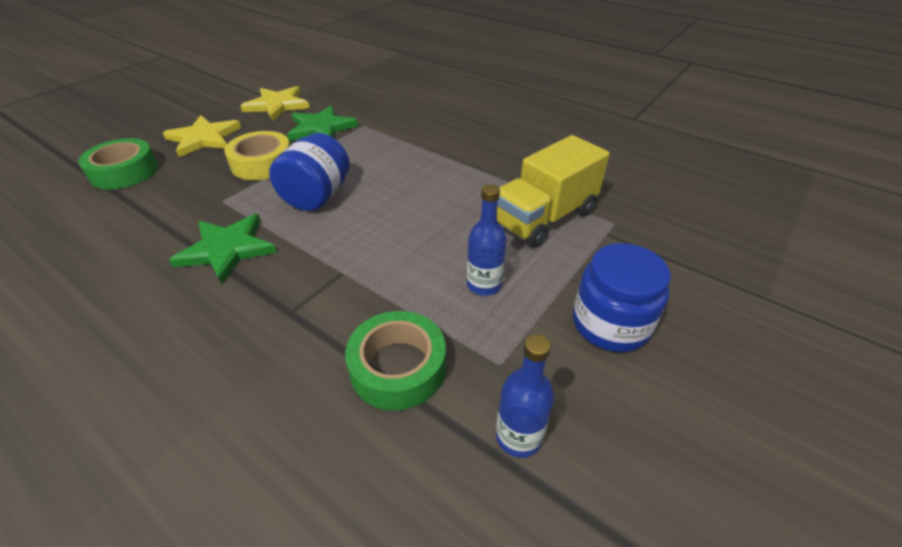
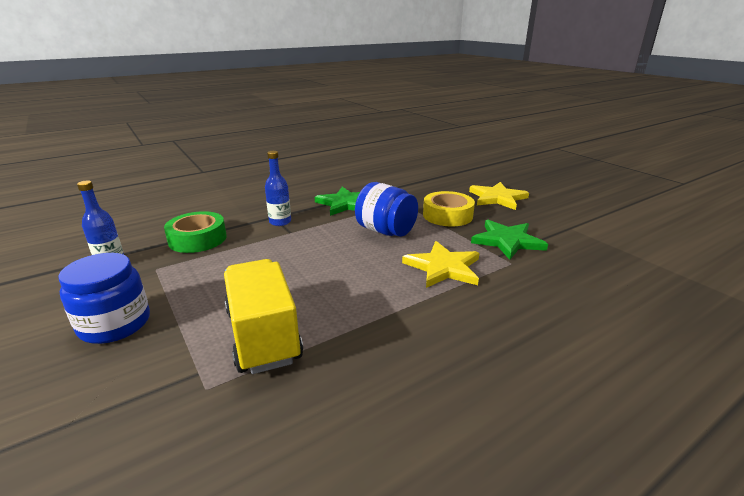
camera: 110 degrees right, 15 degrees down
(124, 172) = (455, 179): green tape -> none
(277, 105) = (564, 225): yellow star -> yellow star (443, 267)
(484, 285) = (220, 278): blue bottle -> blue bottle (280, 222)

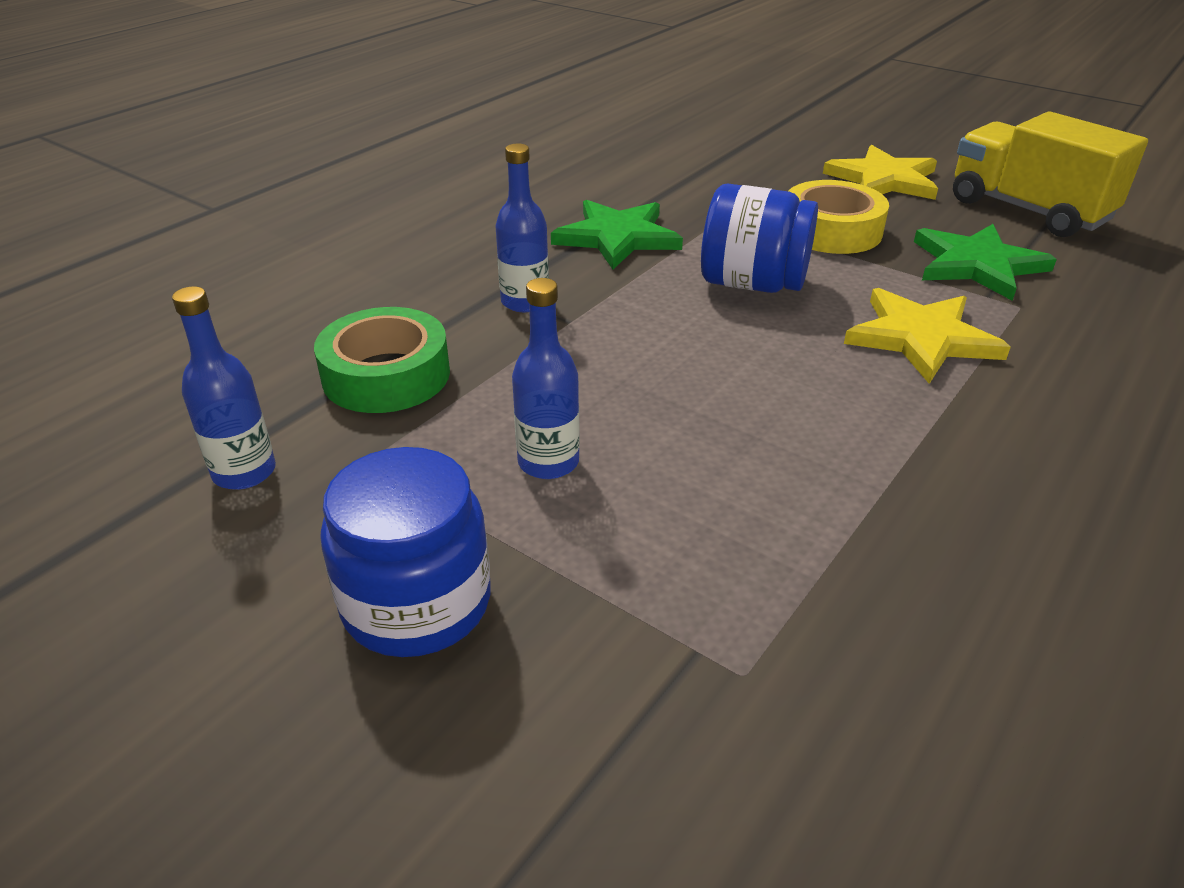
camera: 20 degrees left, 10 degrees up
(221, 284) = (548, 462): none -> blue bottle
(263, 335) = (741, 546): yellow truck -> yellow truck (1027, 210)

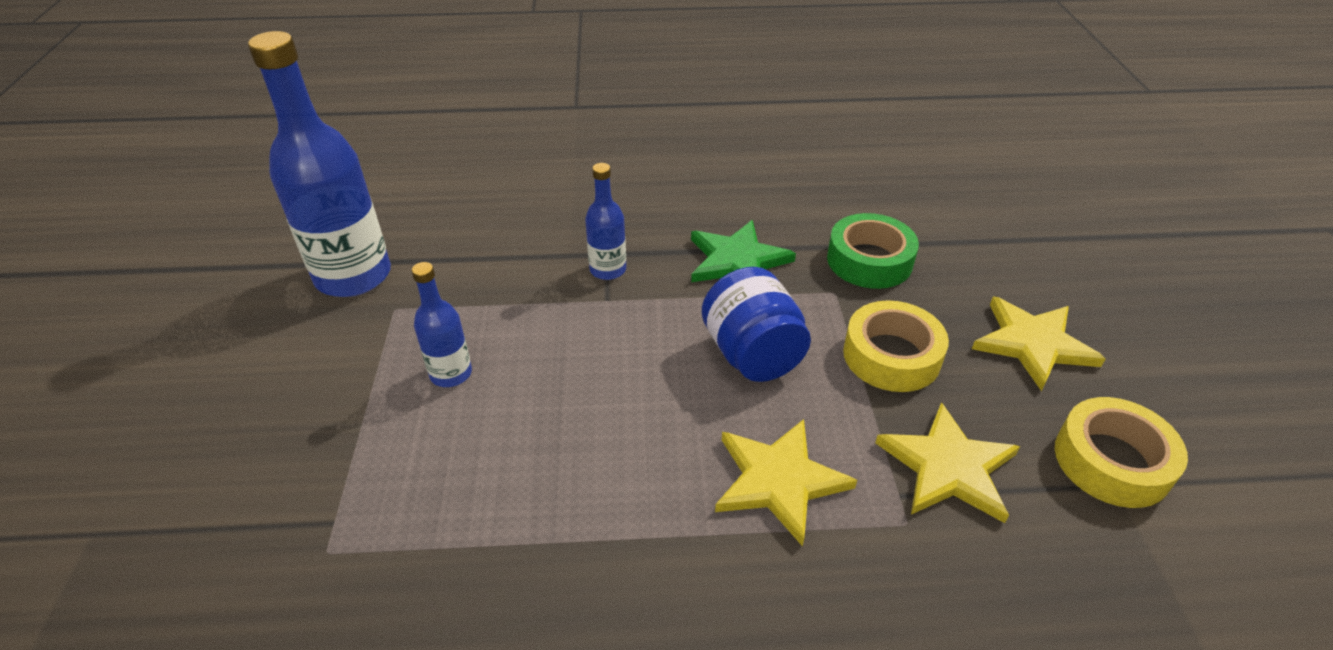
camera: 50 degrees right, 5 degrees up
(244, 472) = (353, 276): blue bottle -> blue bottle, size x2.02
(386, 375) = (477, 267): green tape -> green tape (869, 260)
(416, 603) = (299, 394): blue jar -> none
(977, 265) = (948, 467): green star -> yellow star
(1027, 210) = (1111, 461): yellow truck -> yellow tape

